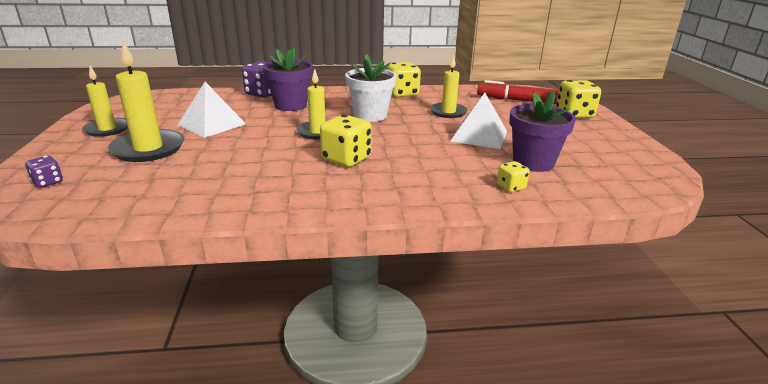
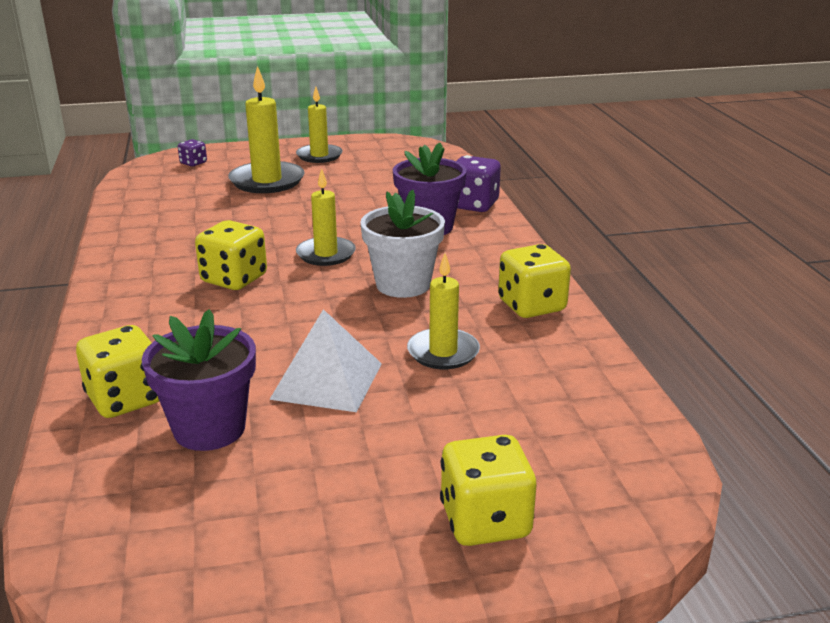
camera: 85 degrees right, 0 degrees up
(212, 124) = (342, 195): white pyramid -> none
(511, 187) = (126, 399): yellow dice -> yellow dice, size x1.86
(520, 101) = (557, 445): red marker -> none

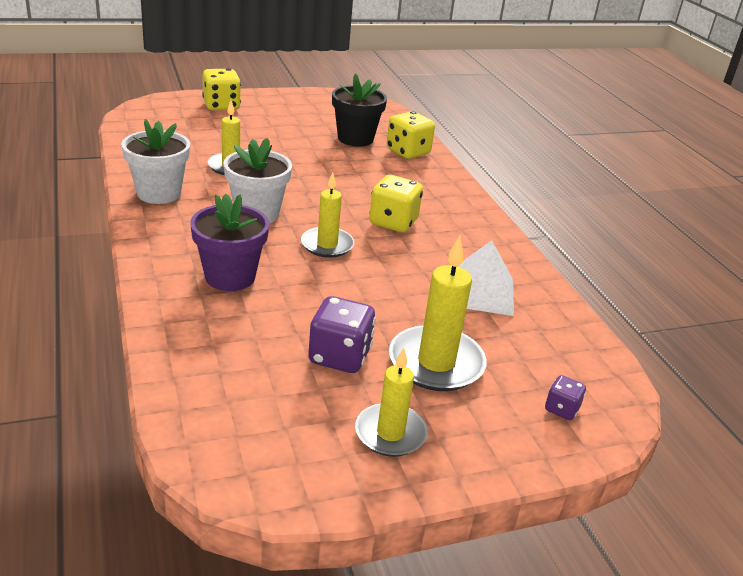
camera: 170 degrees right, 5 degrees up
(209, 429) = (355, 138): purple flower pot -> black flower pot
(327, 380) = (301, 155): white pyramid -> white pyramid (481, 292)
(473, 205) = (174, 311): purple dice -> purple dice (339, 356)
(531, 306) = (159, 193): yellow dice -> white flower pot

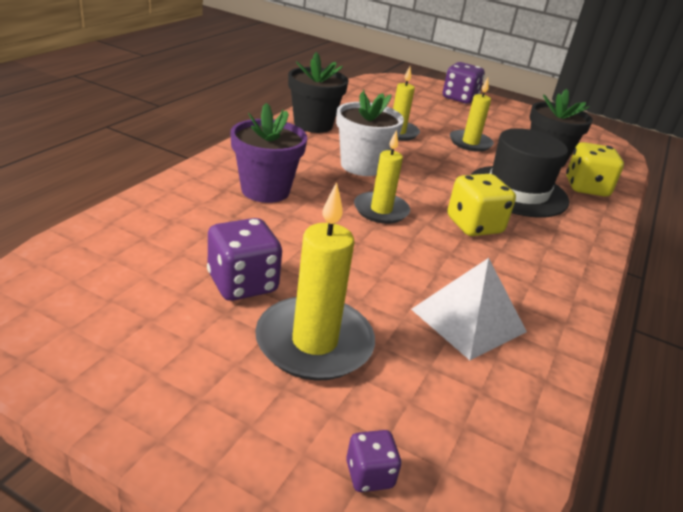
camera: 45 degrees right, 0 degrees up
(159, 193) = (313, 124): white flower pot -> black flower pot
(221, 106) = (459, 98): yellow dice -> purple dice
(377, 178) = (517, 191): none -> black hat
(390, 433) = (171, 362): yellow candle -> yellow candle (470, 143)

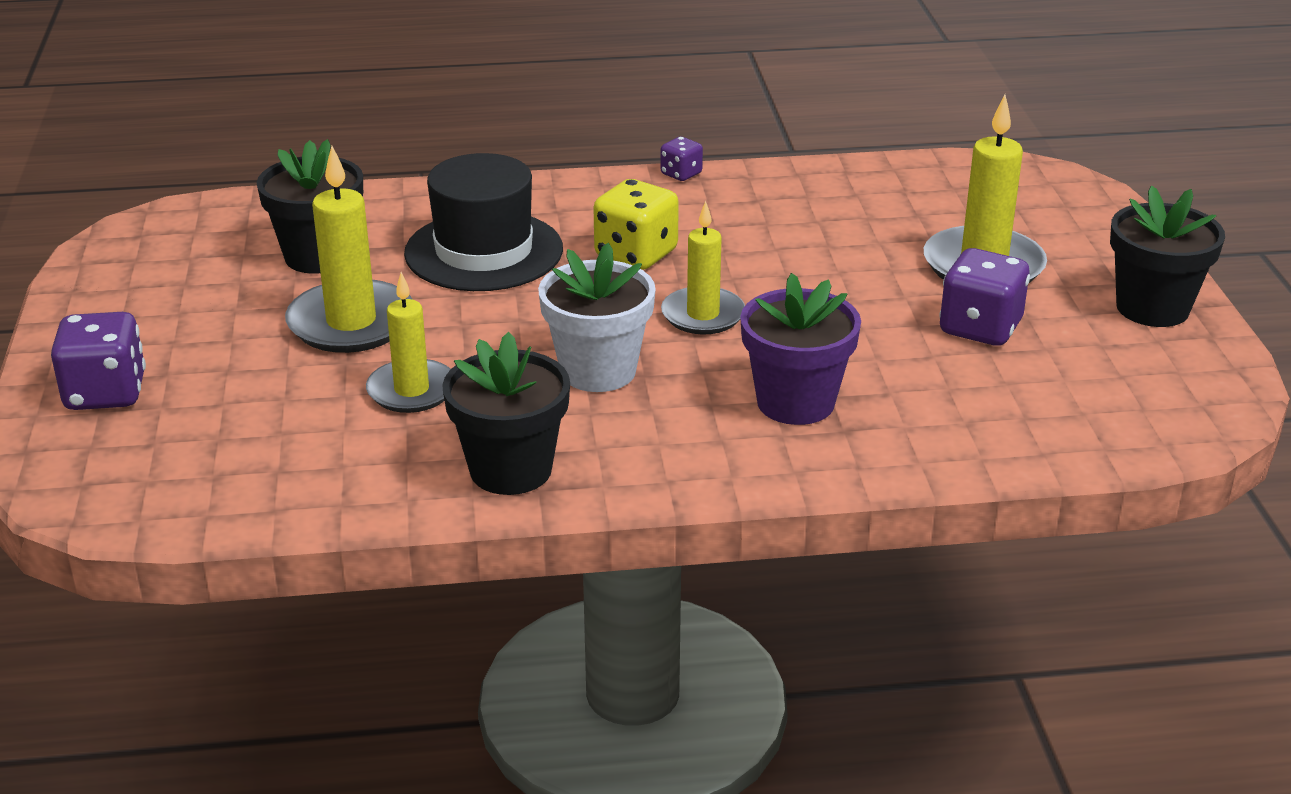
camera: 120 degrees left, 0 degrees up
(143, 384) = (1152, 308): none -> black flower pot
(369, 475) = (1054, 204): purple dice -> purple dice (681, 174)
(468, 320) = (826, 215): white pyramid -> none
(470, 143) = (351, 323): yellow candle -> yellow candle, size x1.51
(586, 188) = (387, 213): yellow dice -> none

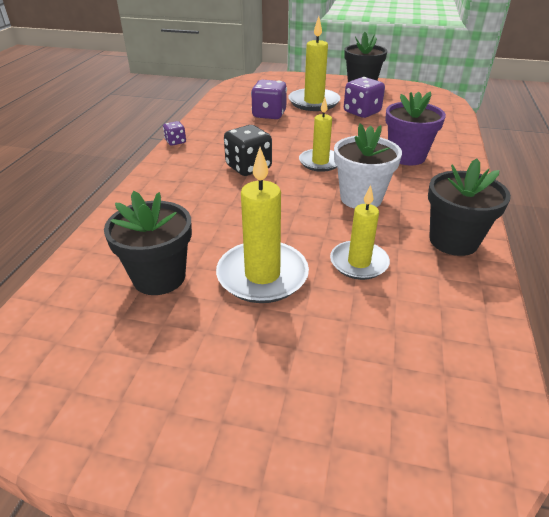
camera: 70 degrees left, 5 degrees up
(105, 393) = (303, 436): purple dice -> purple dice (269, 114)
(484, 251) = (208, 211): black hat -> none
(636, 254) = (248, 167): yellow dice -> black dice

